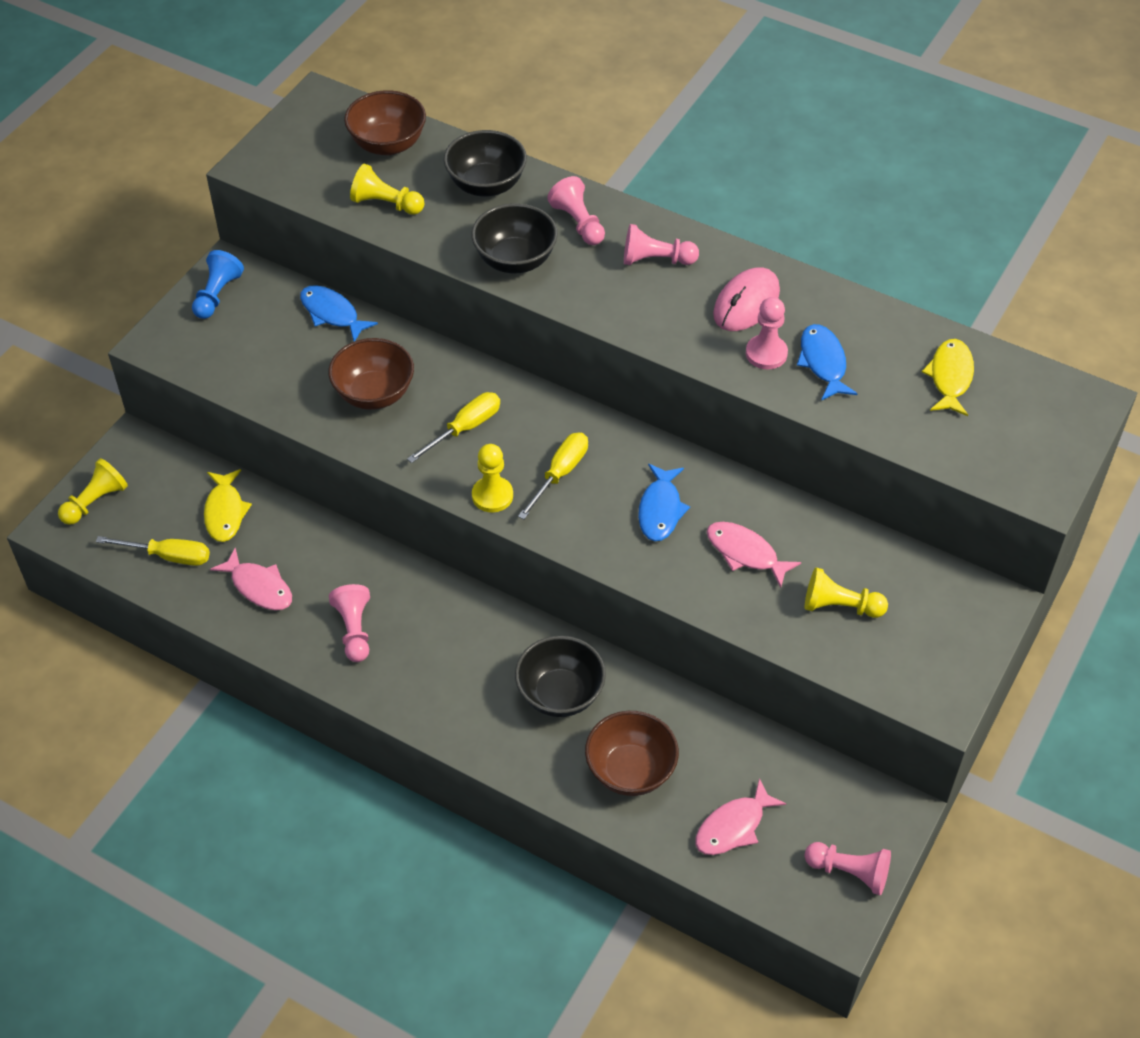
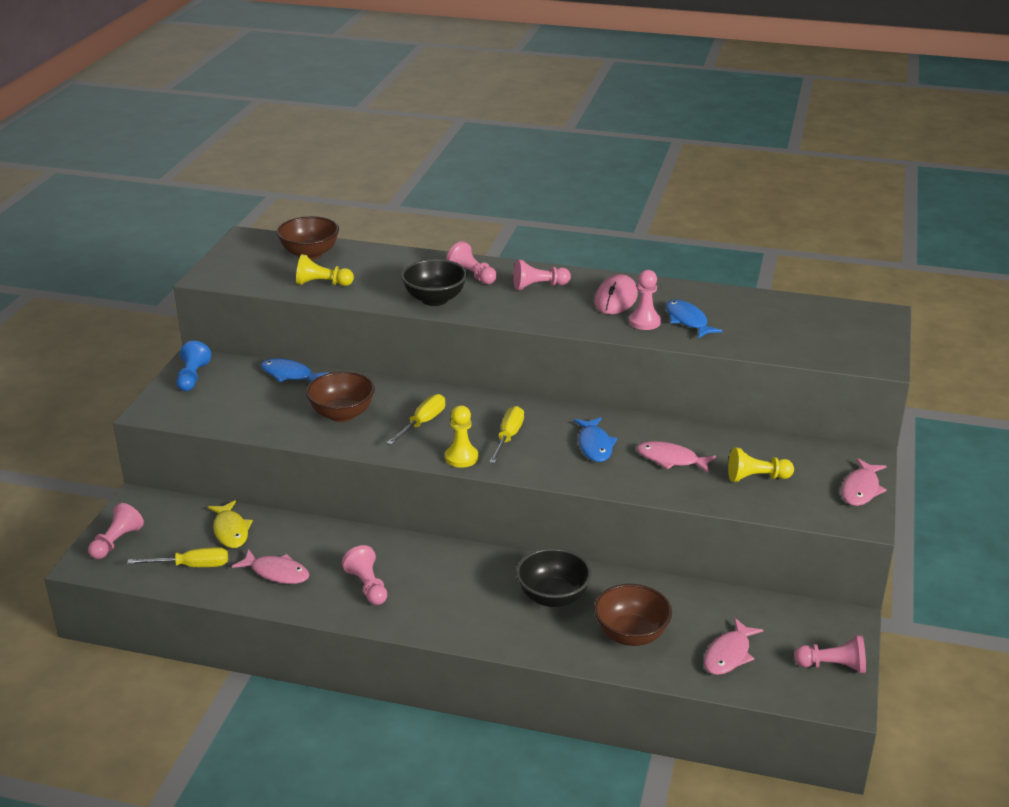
camera: 15 degrees left, 20 degrees down
(95, 501) = (116, 542): yellow pawn -> pink pawn
(486, 185) = (394, 265): black bowl -> none
(950, 377) = (780, 316): yellow fish -> none
(963, 654) = (861, 489): none -> pink fish

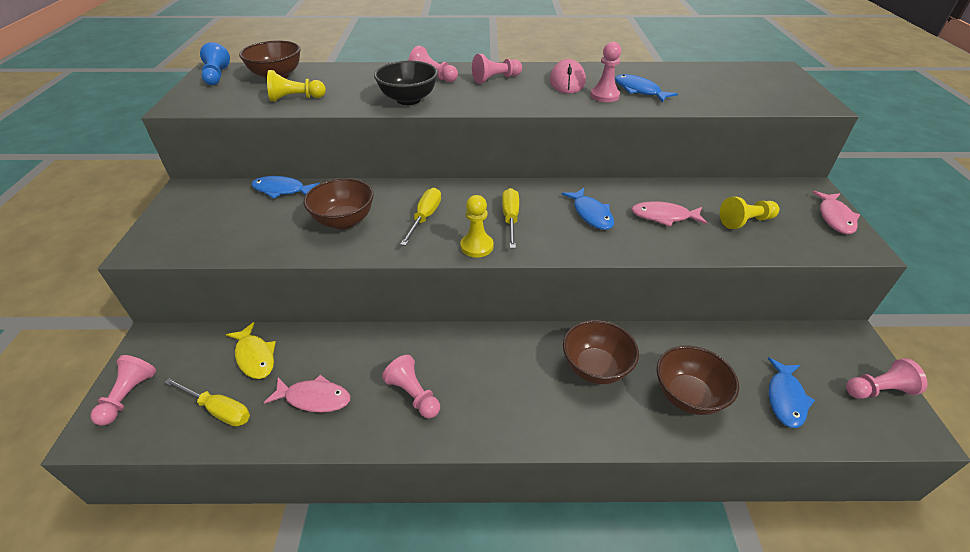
camera: 15 degrees left, 10 degrees up
(191, 566) = (218, 410): yellow screwdriver -> yellow screwdriver turned 45 degrees clockwise
(192, 377) = (183, 206): blue pawn -> blue pawn (217, 76)
(553, 597) = (595, 368): black bowl -> brown bowl
(728, 654) = (785, 398): pink fish -> blue fish

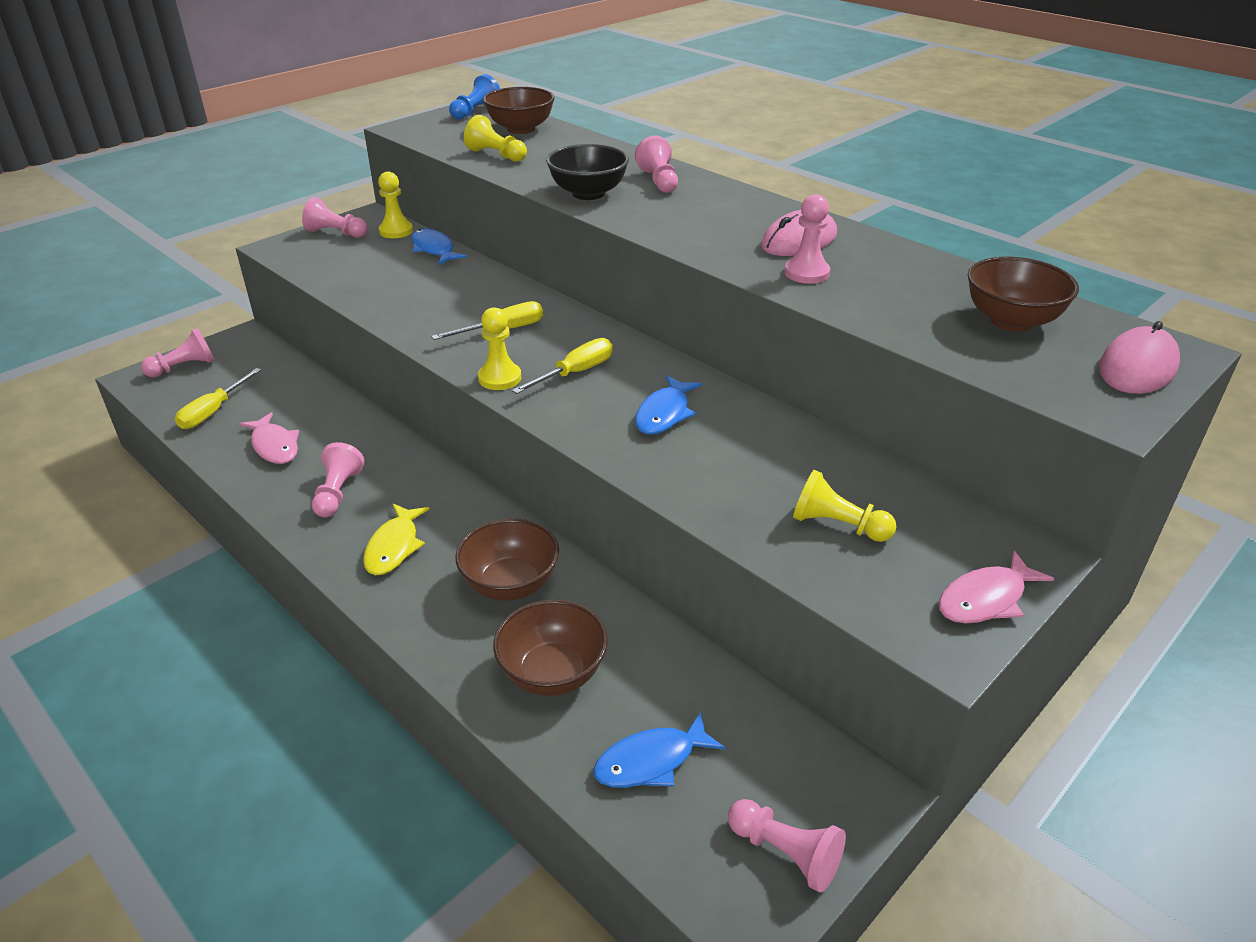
camera: 45 degrees right, 5 degrees down
(218, 410) = (213, 411): yellow screwdriver -> yellow screwdriver turned 45 degrees clockwise
(228, 191) = (396, 231): none -> yellow pawn
(255, 356) = (284, 390): yellow fish -> yellow fish (394, 547)
(344, 221) = (435, 298): brown bowl -> brown bowl (1011, 321)
(495, 79) = (720, 207): pink pawn -> pink pawn (336, 233)
(639, 90) = (866, 286): blue fish -> none
(663, 216) = (742, 461): pink fish -> none
(786, 81) = (1137, 367): none -> pink mouse

